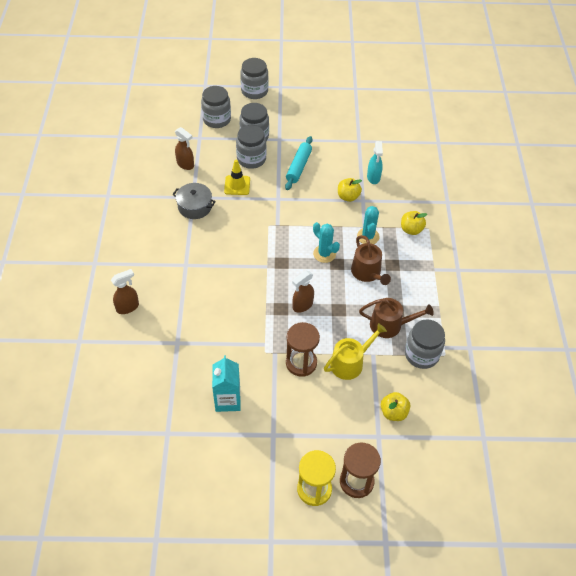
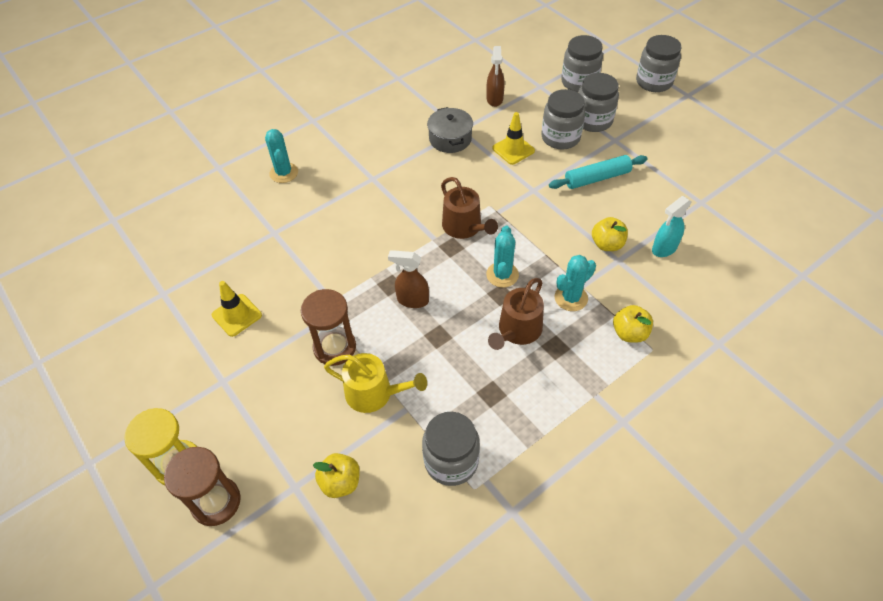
camera: 55 degrees right, 0 degrees up
(128, 307) = (284, 173): brown spray bottle -> turquoise cactus
(228, 400) = (237, 315): turquoise carton -> yellow traffic cone
(390, 325) = (464, 400): brown watering can -> brown watering can (464, 227)

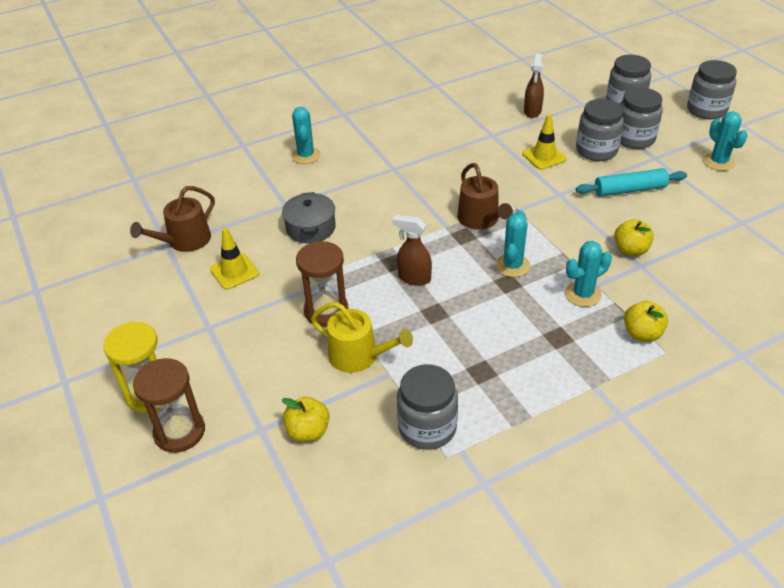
camera: 10 degrees right, 10 degrees down
(450, 139) = (479, 141): grey pot -> grey pot (310, 228)
(517, 331) = (519, 317): brown watering can -> brown watering can (185, 241)
(664, 249) = (693, 260): turquoise spray bottle -> none
(672, 139) = (719, 162): none -> turquoise cactus

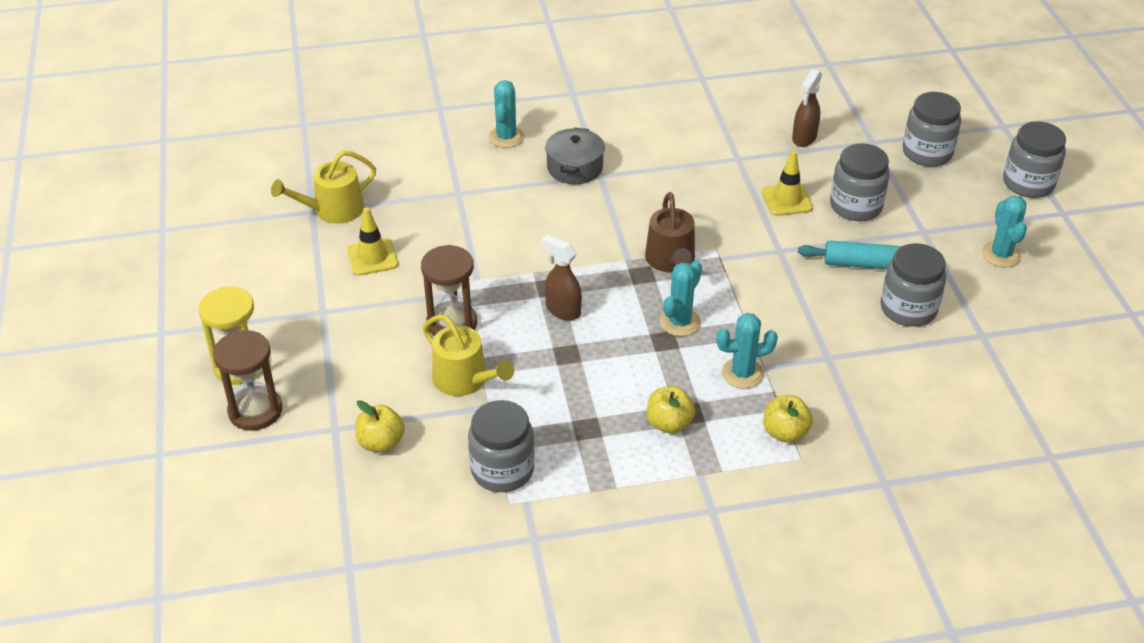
camera: 15 degrees right, 0 degrees up
(185, 241) = (333, 210): brown watering can -> yellow watering can
(310, 228) = (474, 226): grey pot -> grey pot (574, 167)
(631, 250) = (827, 337): yellow apple -> yellow apple (669, 423)
(634, 139) = (912, 201): grey jar -> grey jar (908, 309)

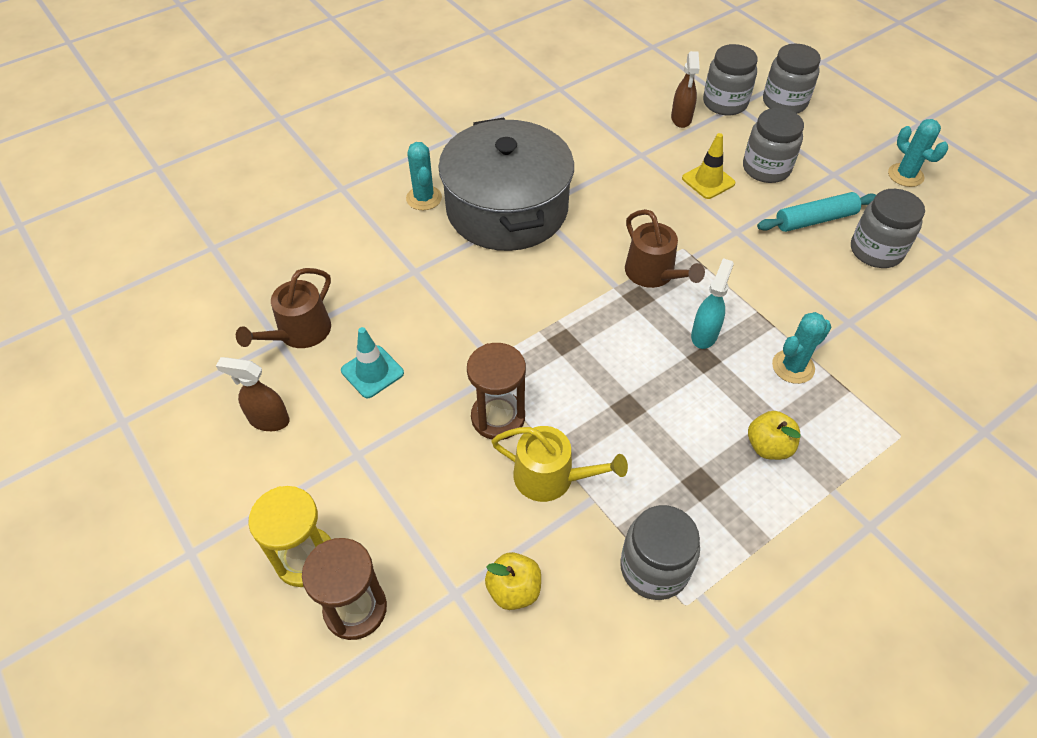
camera: 25 degrees left, 10 degrees up
(333, 210) = (299, 332): yellow watering can -> brown watering can
(372, 257) = (372, 372): yellow traffic cone -> turquoise traffic cone
(562, 310) = (593, 362): brown spray bottle -> brown spray bottle (268, 420)
(574, 167) = (506, 209): grey pot -> grey pot, size x2.19
(680, 322) = (704, 334): turquoise cactus -> turquoise spray bottle
(785, 432) = (870, 414): yellow apple -> none
(1028, 183) = (877, 106): grey jar -> grey jar (725, 103)

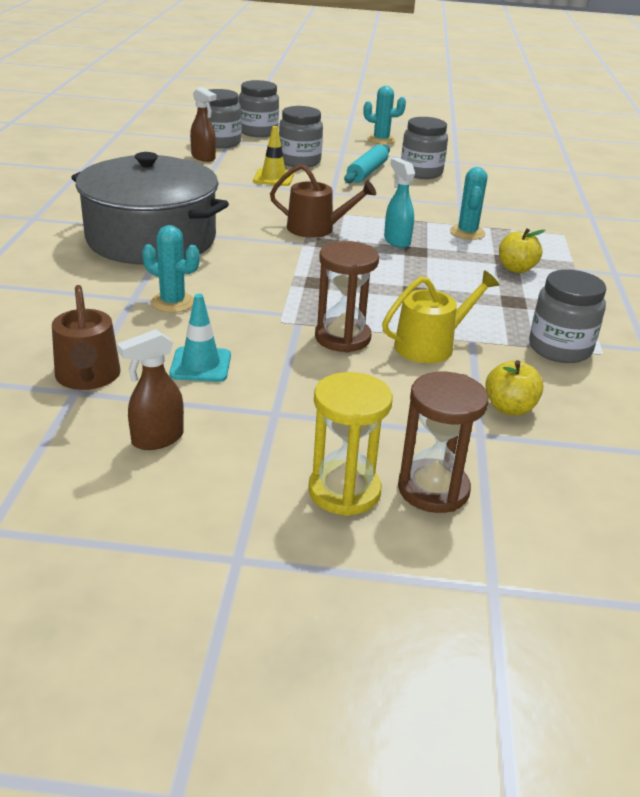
camera: 50 degrees left, 20 degrees down
(424, 198) = (66, 259): turquoise cactus -> turquoise cactus (173, 302)

